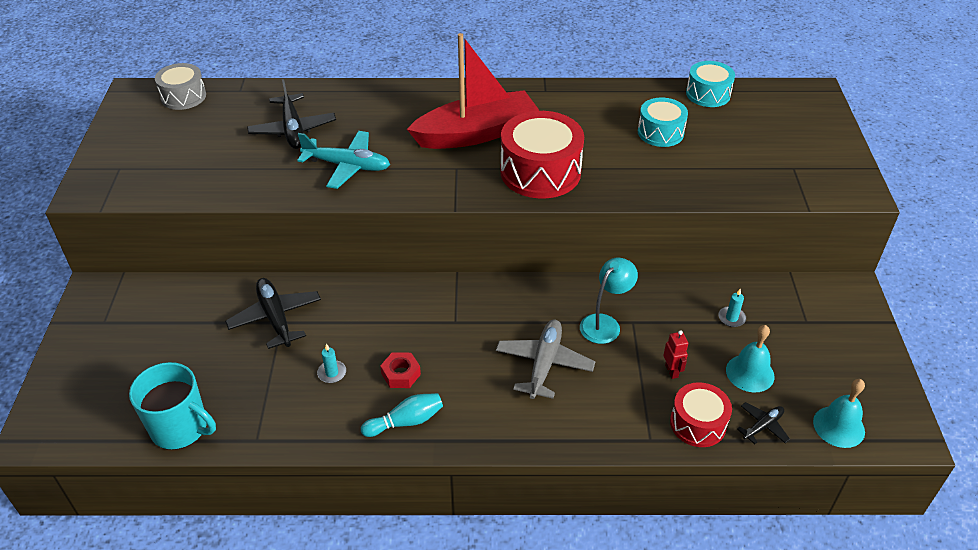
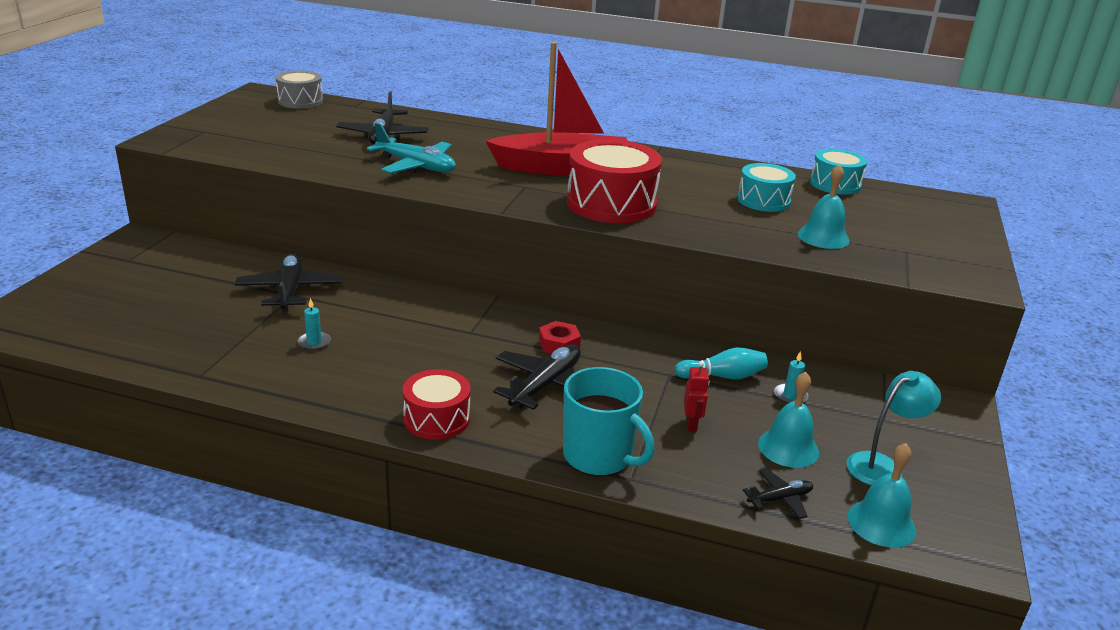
camera: 15 degrees right, 15 degrees down
(180, 428) = (134, 349): turquoise mug -> turquoise mug (599, 456)
(401, 374) = (384, 359): red nut -> red nut (559, 344)
(406, 421) = (363, 397): turquoise bowling pin -> turquoise bowling pin (722, 376)
(544, 364) = (545, 385): grey plane -> black plane
(605, 323) = (636, 368): turquoise lamp -> turquoise lamp (882, 466)
(698, 423) = (698, 477): red drum -> red drum (437, 419)
(725, 168) = (823, 237): none -> turquoise bell

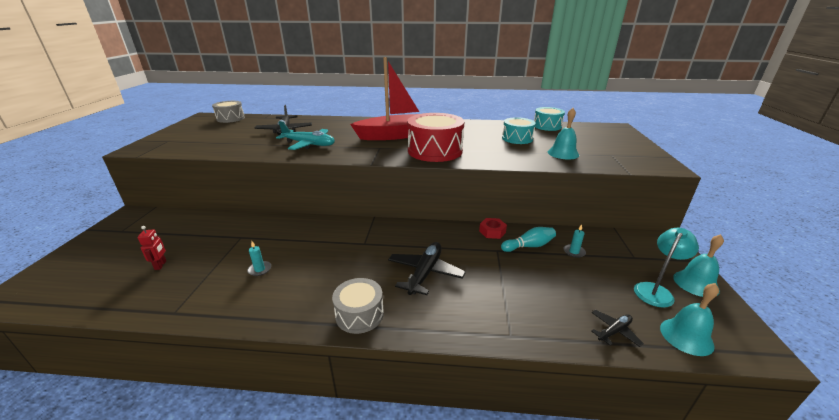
camera: 10 degrees left, 0 degrees up
(289, 291) = (238, 234): black plane -> none
(437, 419) = (359, 314): red drum -> grey drum
(559, 344) = (422, 242): red nut -> red nut (492, 231)
(599, 456) = (482, 322): turquoise mug -> none
(691, 424) = (528, 284): red robot -> red robot (161, 265)
(788, 448) = (595, 289): turquoise bell -> turquoise bell (696, 283)

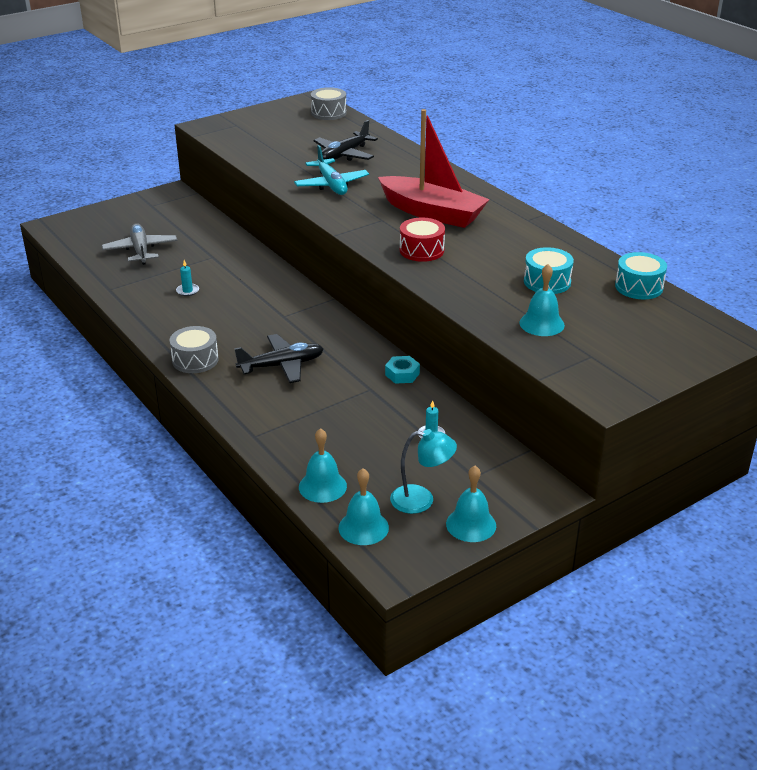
camera: 50 degrees right, 5 degrees up
(161, 265) = (140, 250): red robot -> grey plane
(435, 151) = (421, 250): red drum -> red drum, size x0.60
(492, 231) = (402, 374): red nut -> turquoise nut
(529, 246) = (404, 405): turquoise bowling pin -> none
(614, 331) = (322, 486): black plane -> turquoise bell

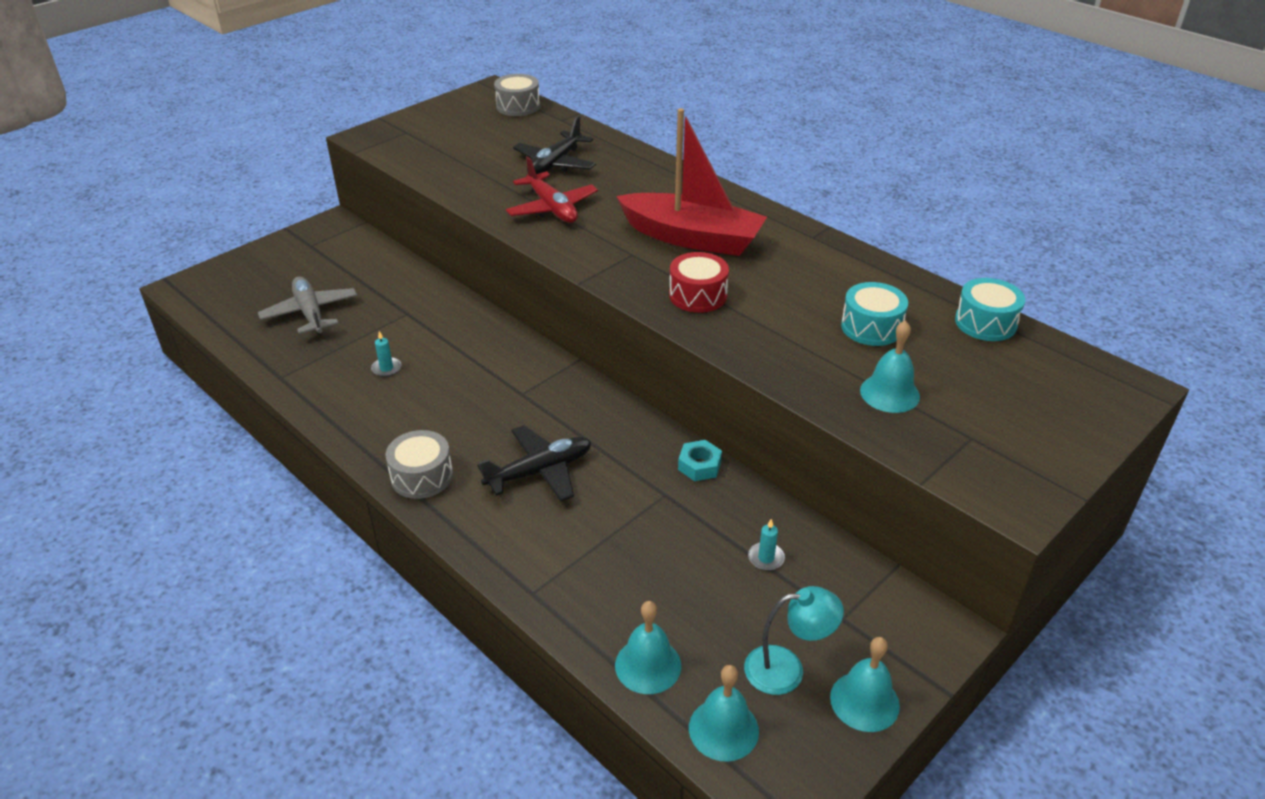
camera: 10 degrees left, 5 degrees up
(331, 185) = (552, 208): turquoise plane -> red plane

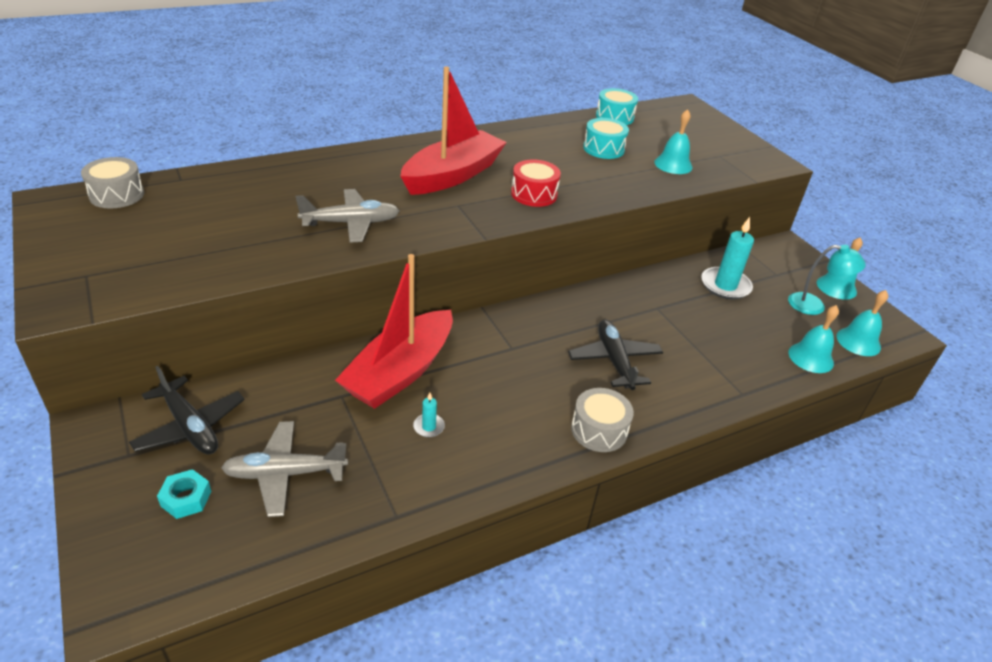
camera: 75 degrees left, 0 degrees up
(452, 335) = (400, 372): none -> red boat
(552, 208) = (351, 223): red plane -> grey plane
(555, 164) = (268, 203): black plane -> black plane (190, 426)
(699, 465) = (632, 285): turquoise nut -> turquoise nut (186, 498)
(766, 558) = (725, 285): turquoise candle -> turquoise candle, size x2.11
(786, 669) = (814, 305): turquoise lamp -> turquoise lamp turned 90 degrees clockwise

